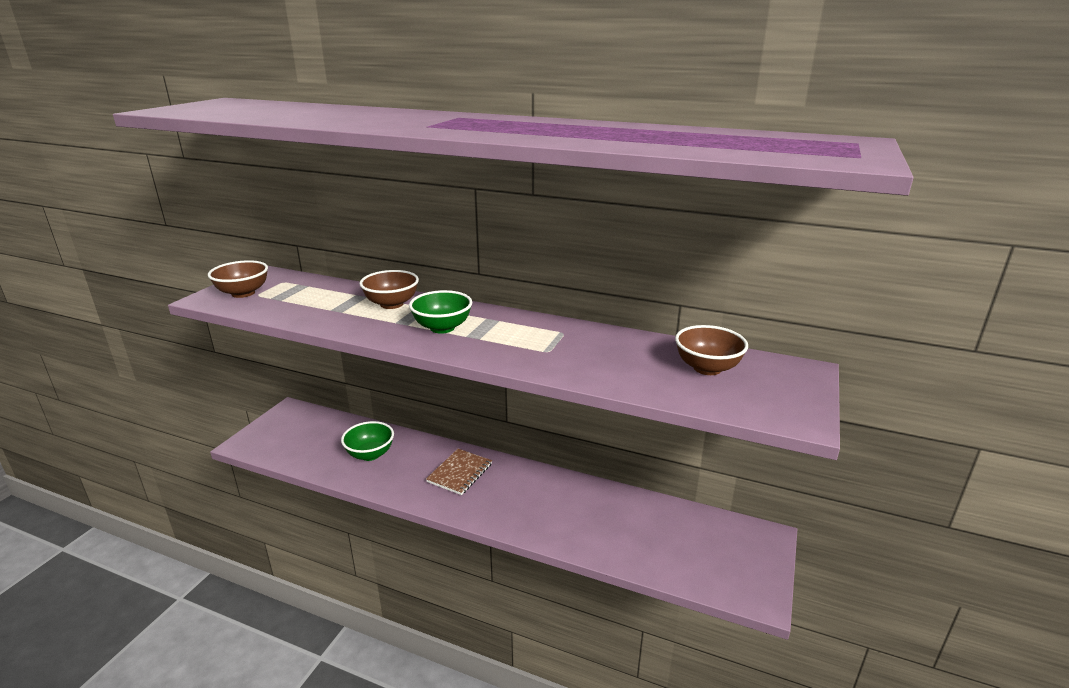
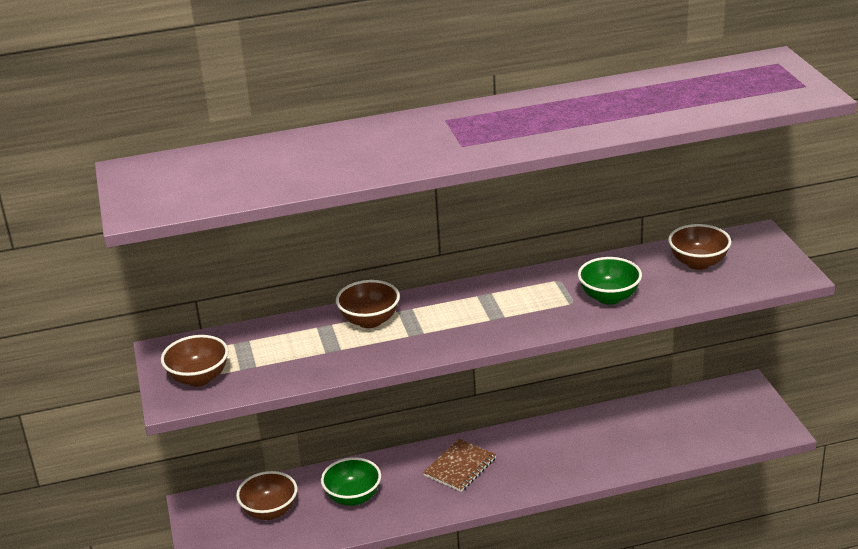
camera: 35 degrees left, 5 degrees up
(316, 435) = (270, 511): none -> brown bowl
(442, 328) = (457, 321): green bowl -> green bowl (609, 297)
(459, 473) = (460, 467): brown notebook -> brown notebook turned 45 degrees clockwise

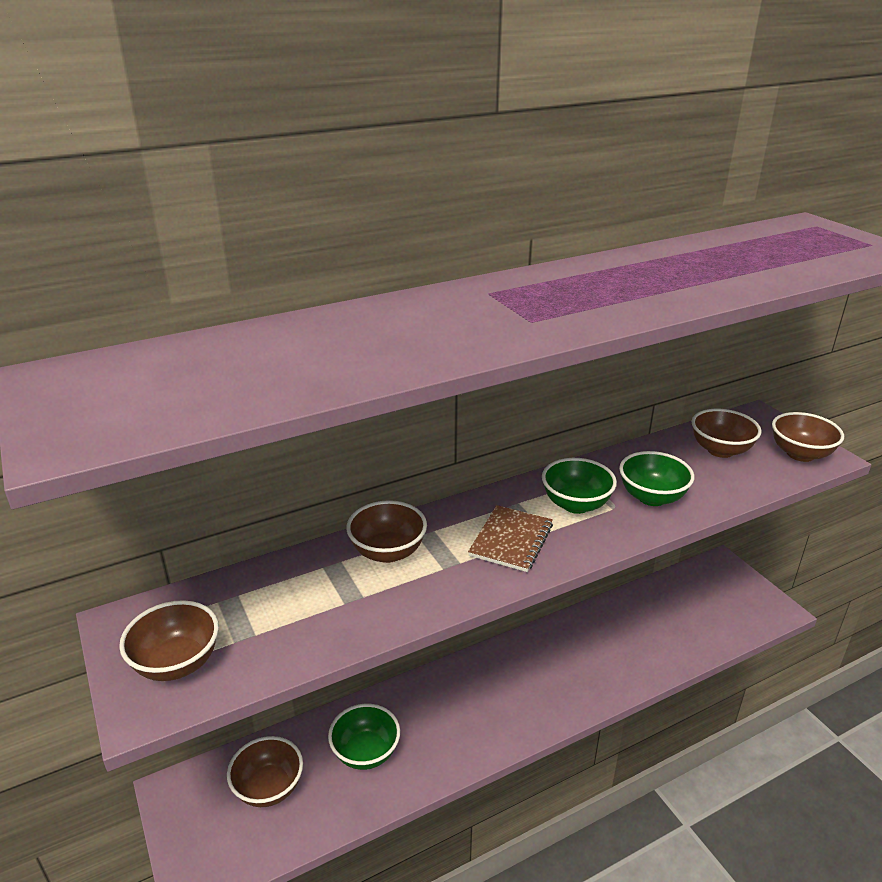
camera: 15 degrees left, 0 degrees up
(460, 467) = (476, 694): brown notebook -> brown notebook (511, 540)
(539, 298) = (576, 504): none -> green bowl
(772, 271) = (800, 454): none -> brown bowl

